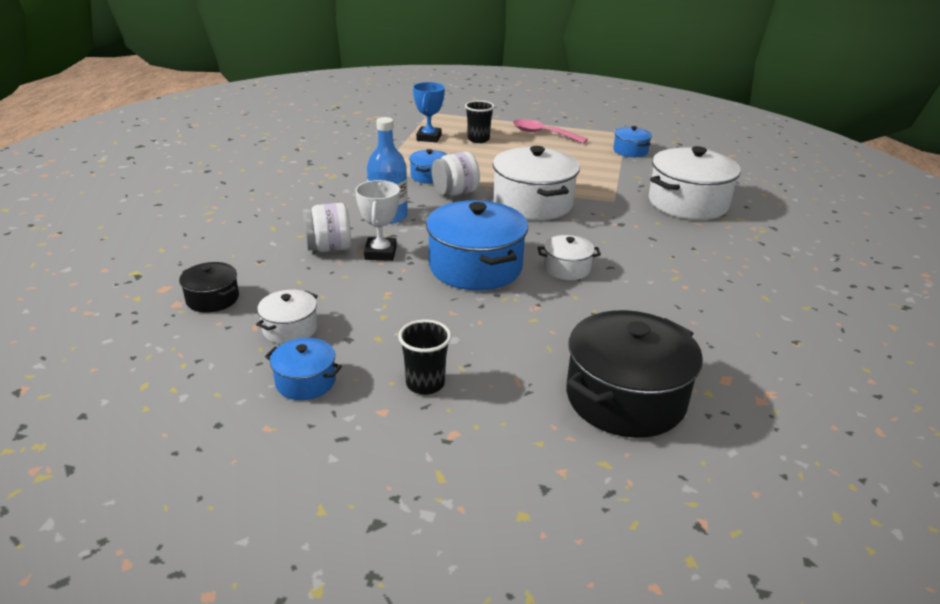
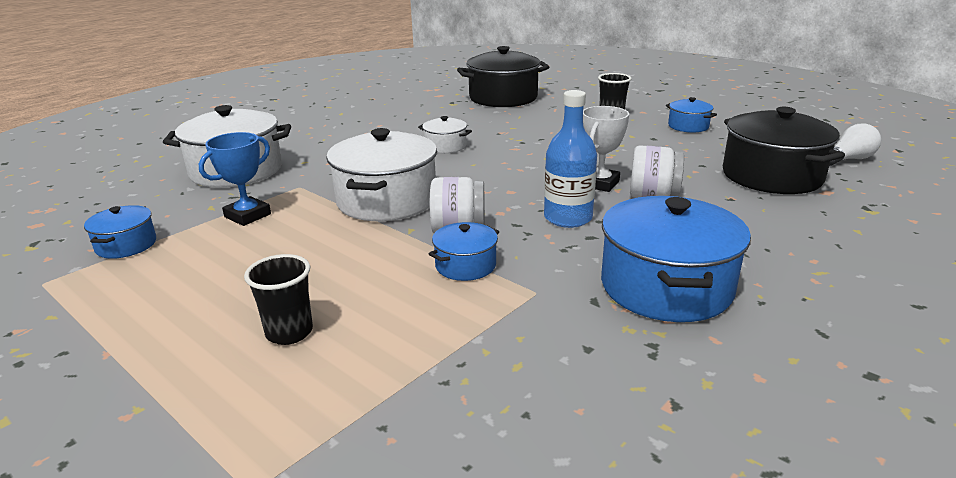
camera: 150 degrees left, 5 degrees down
(106, 350) = (848, 159): none -> white light bulb
(212, 299) = (771, 176): black pot -> black pot, size x1.99
(290, 329) = (698, 149): white pot -> none
(429, 137) = (371, 365): blue trophy -> blue trophy (247, 215)
(475, 267) = (519, 159): blue pot -> blue pot (665, 286)
(543, 134) = (160, 317): pink spoon -> none

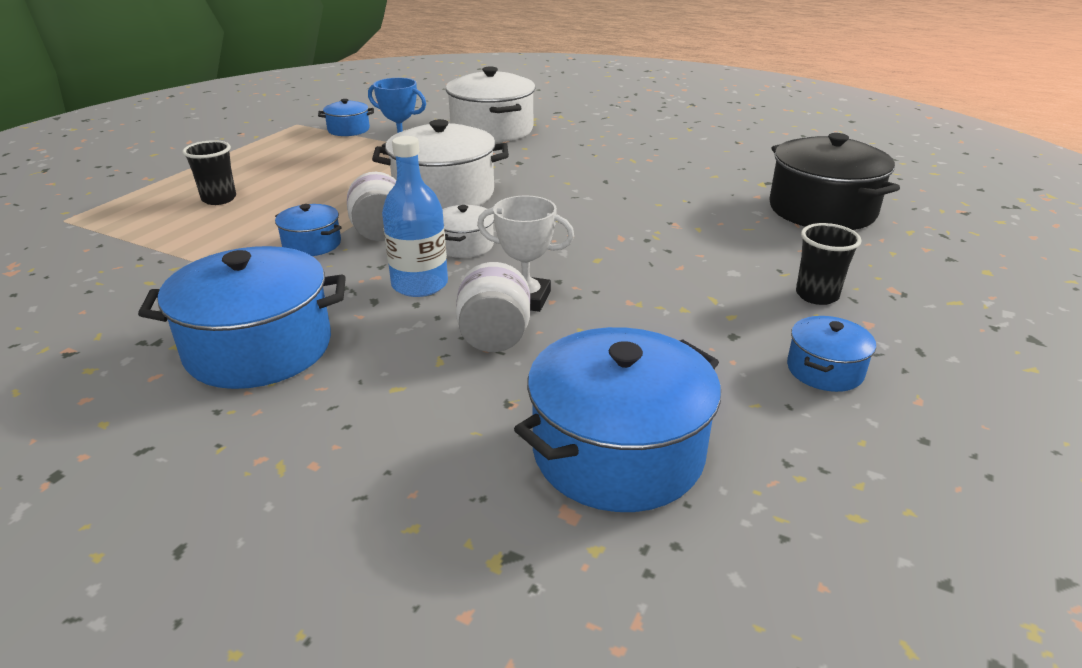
camera: 75 degrees right, 5 degrees up
(445, 146) = (602, 199): white pot -> white pot (465, 245)
(771, 176) = (618, 452): black pot -> blue pot
(848, 159) = (767, 575): white light bulb -> none

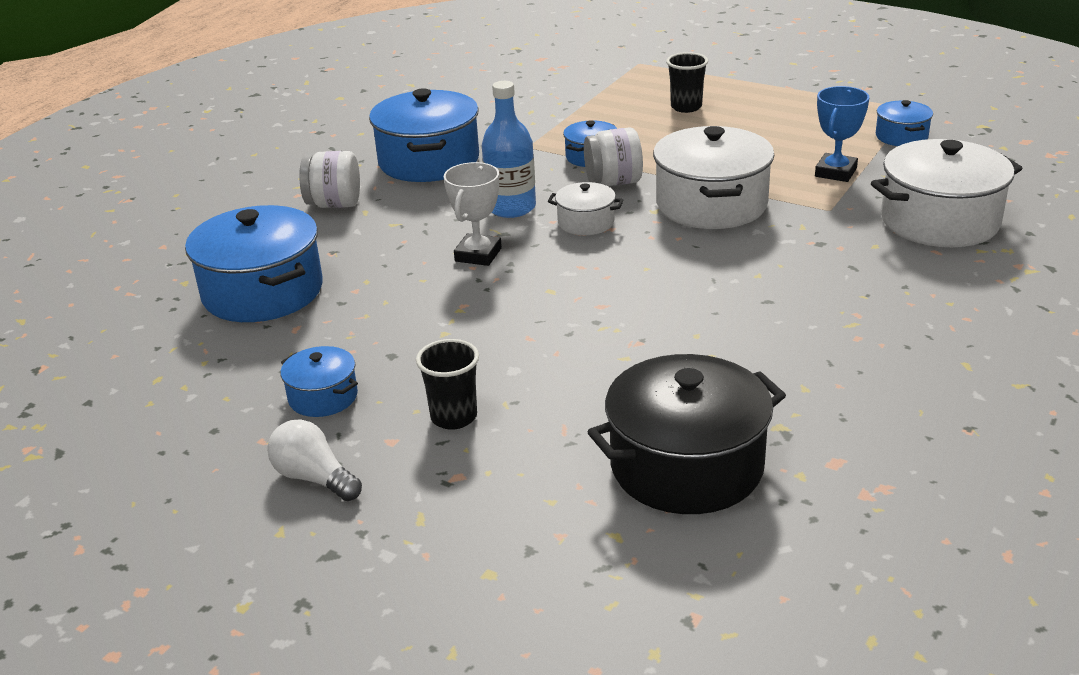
camera: 95 degrees right, 0 degrees up
(494, 337) = (419, 243): white jar -> white jar (334, 204)
(949, 359) = (314, 478): none -> white light bulb

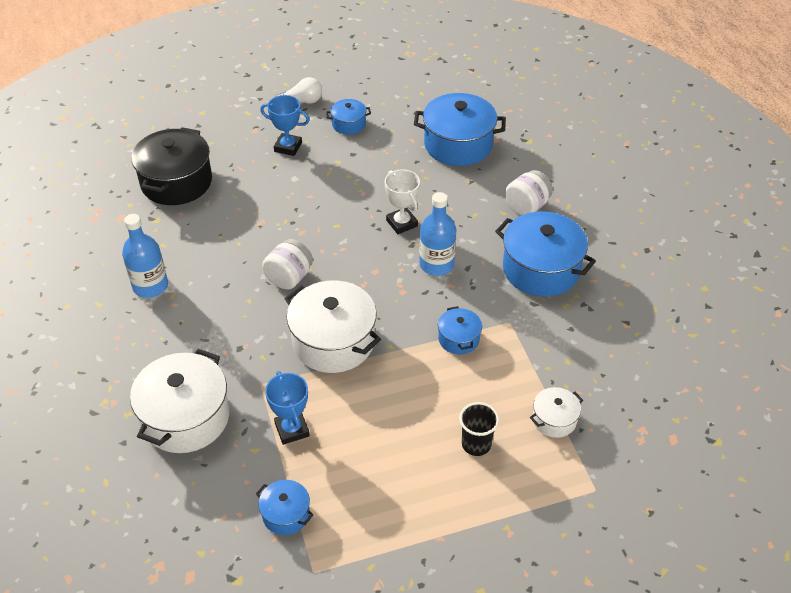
camera: 130 degrees right, 15 degrees up
(454, 417) = (288, 147): black cup -> blue trophy
(586, 222) = (382, 280): white pot -> white pot (554, 420)
(613, 182) = (413, 323): white jar -> white jar (289, 277)
(871, 348) = (150, 286): none -> blue bottle

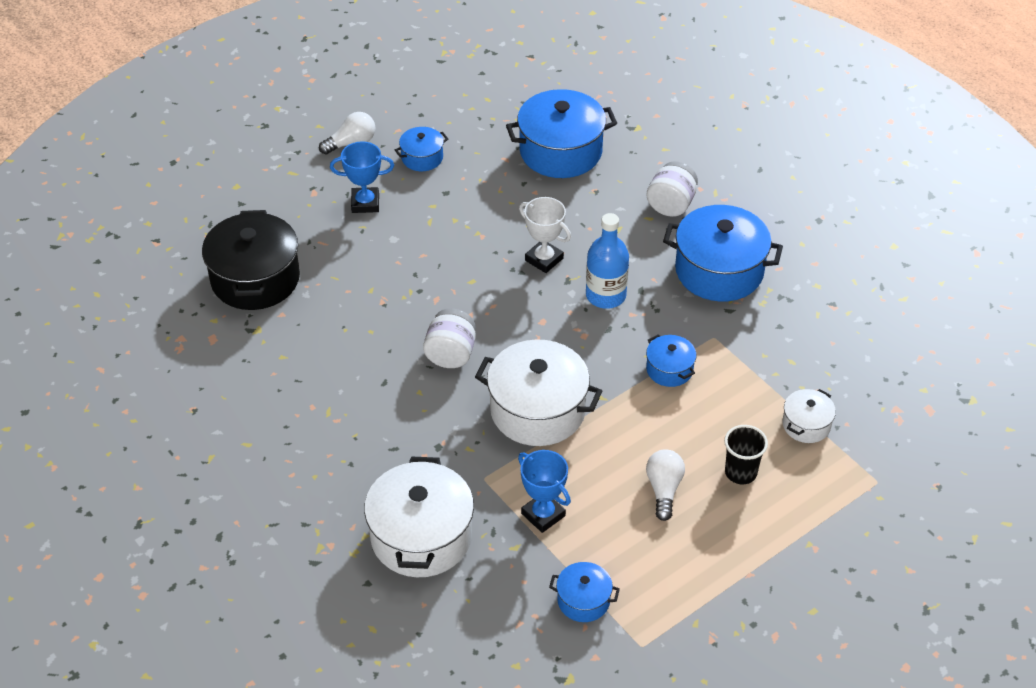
camera: 20 degrees left, 0 degrees up
(150, 286) = (296, 407): blue bottle -> none
(402, 439) = (664, 490): none -> white light bulb

